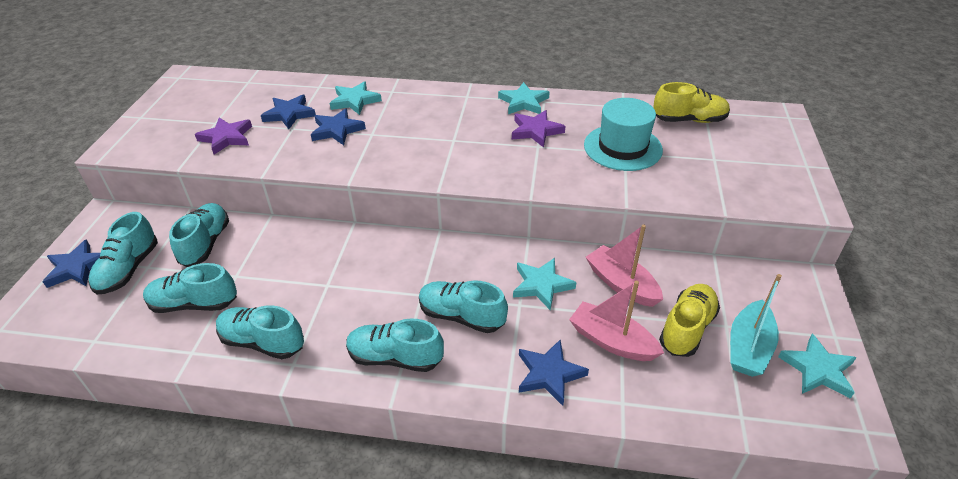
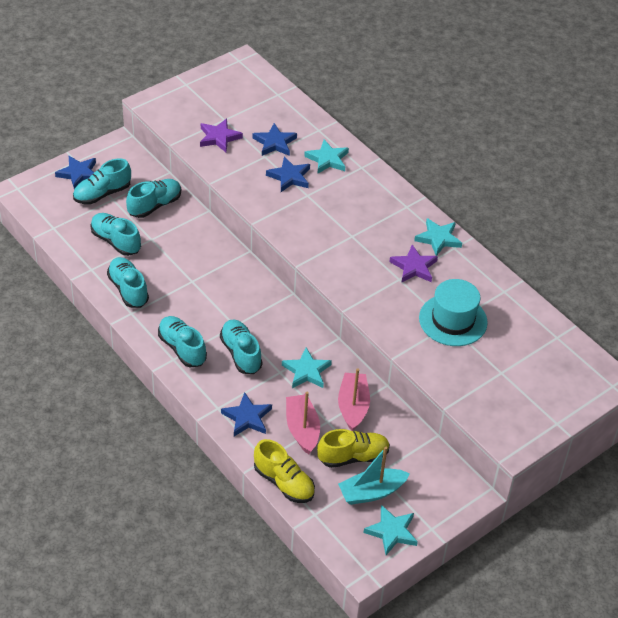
camera: 40 degrees right, 5 degrees up
(689, 120) = (533, 335): yellow shoe -> yellow shoe (284, 482)

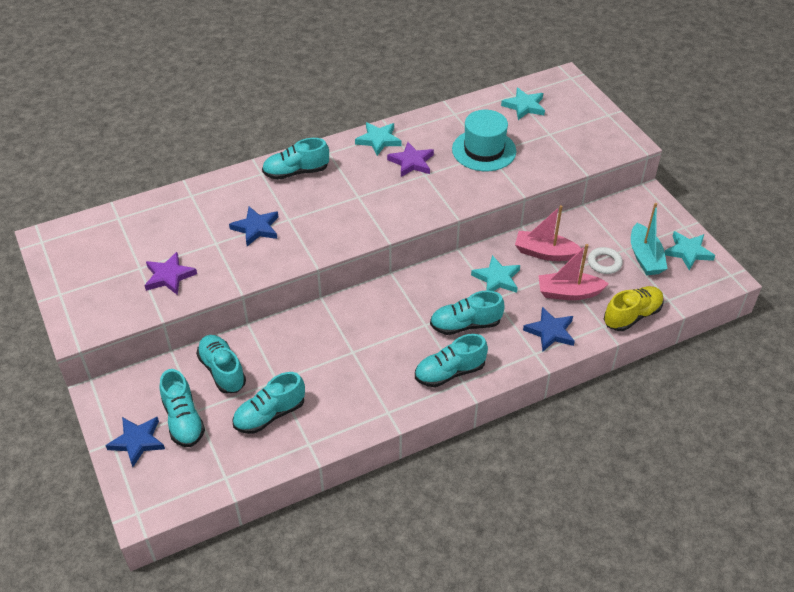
camera: 75 degrees left, 0 degrees up
(128, 289) = (351, 411): turquoise shoe -> turquoise shoe (296, 172)
(274, 143) = (197, 232): blue star -> none
(327, 159) = (240, 196): turquoise star -> turquoise star (524, 106)
(353, 457) = (604, 263): yellow shoe -> white ring

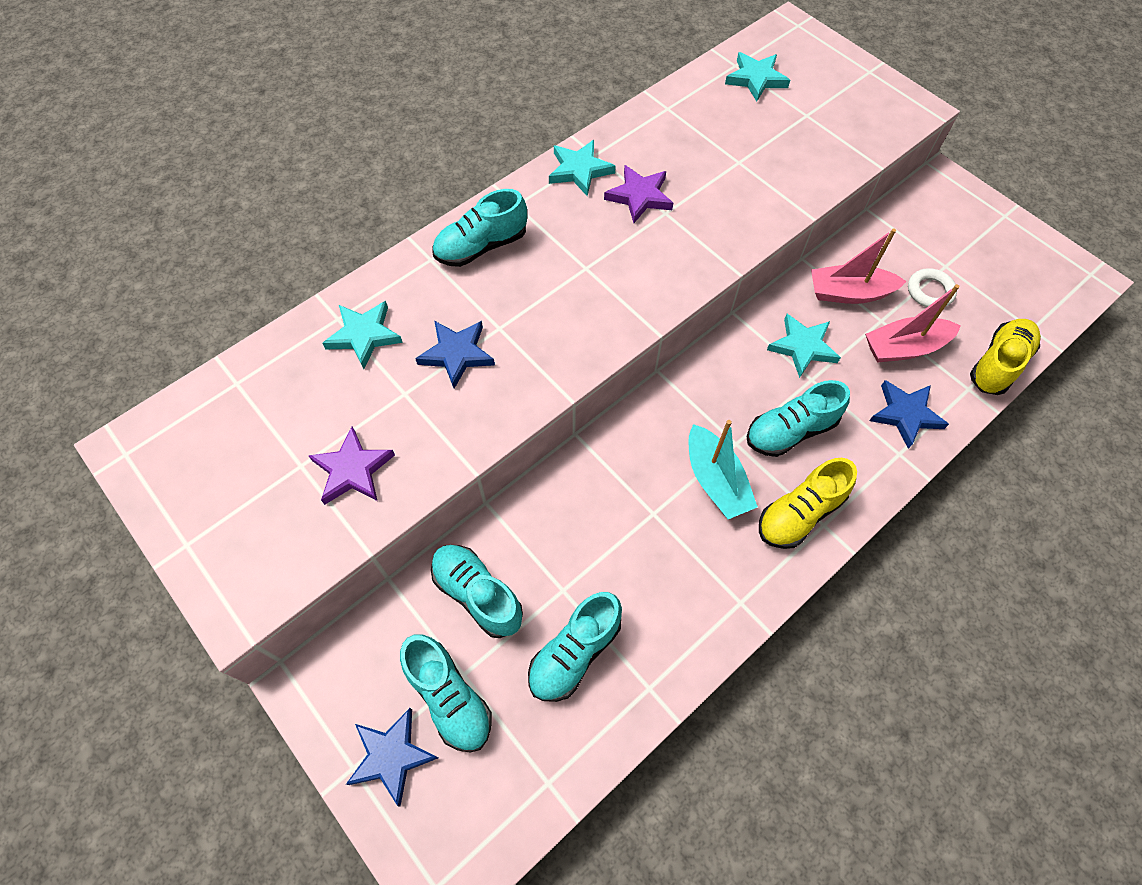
camera: 15 degrees left, 15 degrees up
(449, 372) = (799, 513): turquoise shoe -> yellow shoe
(484, 150) = (730, 157): turquoise hat -> none
(645, 257) = (977, 271): turquoise boat -> turquoise boat (715, 480)
(688, 252) = (1026, 251): turquoise star -> turquoise star (364, 335)

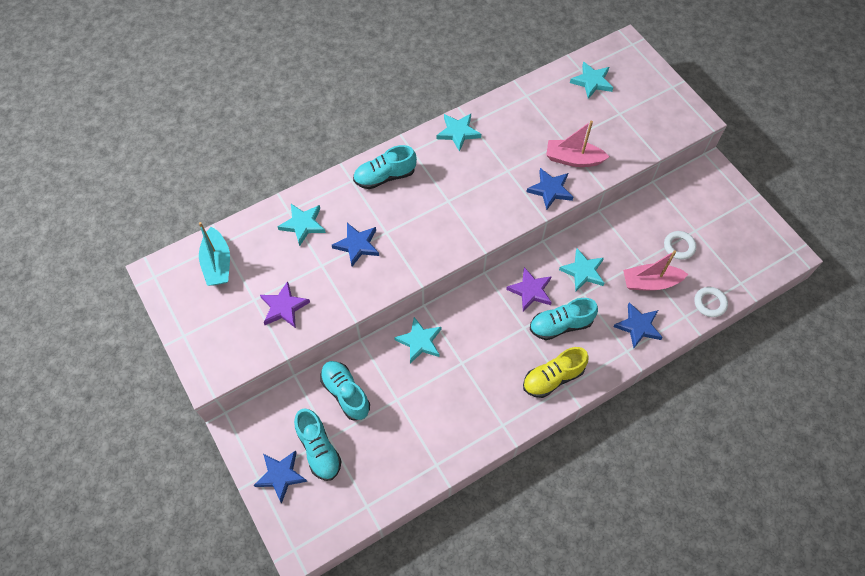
camera: 10 degrees right, 0 degrees up
(574, 652) = (396, 437): turquoise shoe -> none
(580, 490) = (419, 341): none -> turquoise star
(639, 196) = (493, 156): purple star -> purple star (530, 291)
(715, 480) = (505, 349): turquoise boat -> turquoise boat (217, 263)
(735, 231) = (550, 190): none -> blue star
(849, 293) = (623, 239): pink boat -> pink boat (573, 159)
(998, 364) = (710, 303): yellow shoe -> white ring

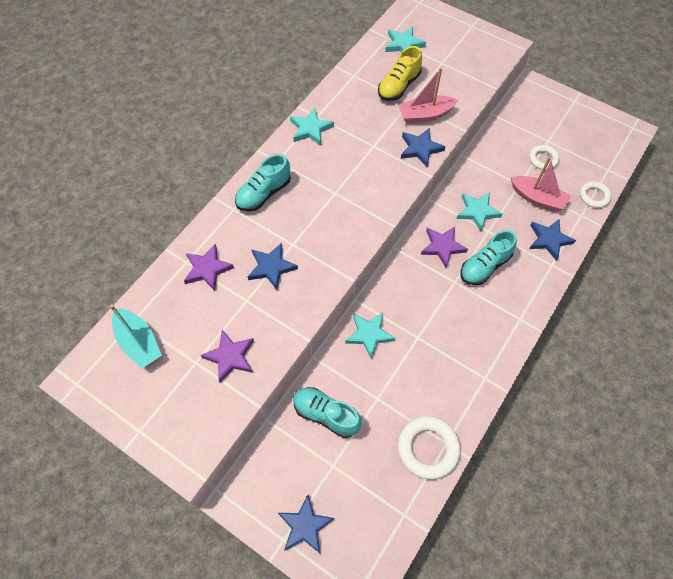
camera: 25 degrees left, 0 degrees up
(303, 224) = (207, 269): turquoise star -> purple star
(319, 449) = (329, 481): turquoise shoe -> none
(417, 461) = (428, 448): none -> white ring
(553, 378) = (504, 315): yellow shoe -> yellow shoe (398, 86)
(650, 282) = (537, 198): pink boat -> pink boat turned 120 degrees counterclockwise

